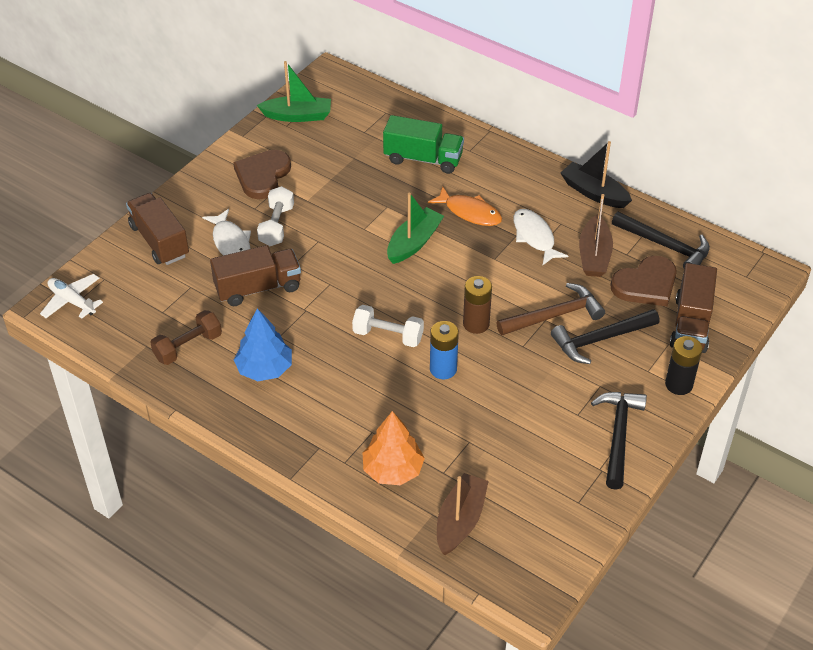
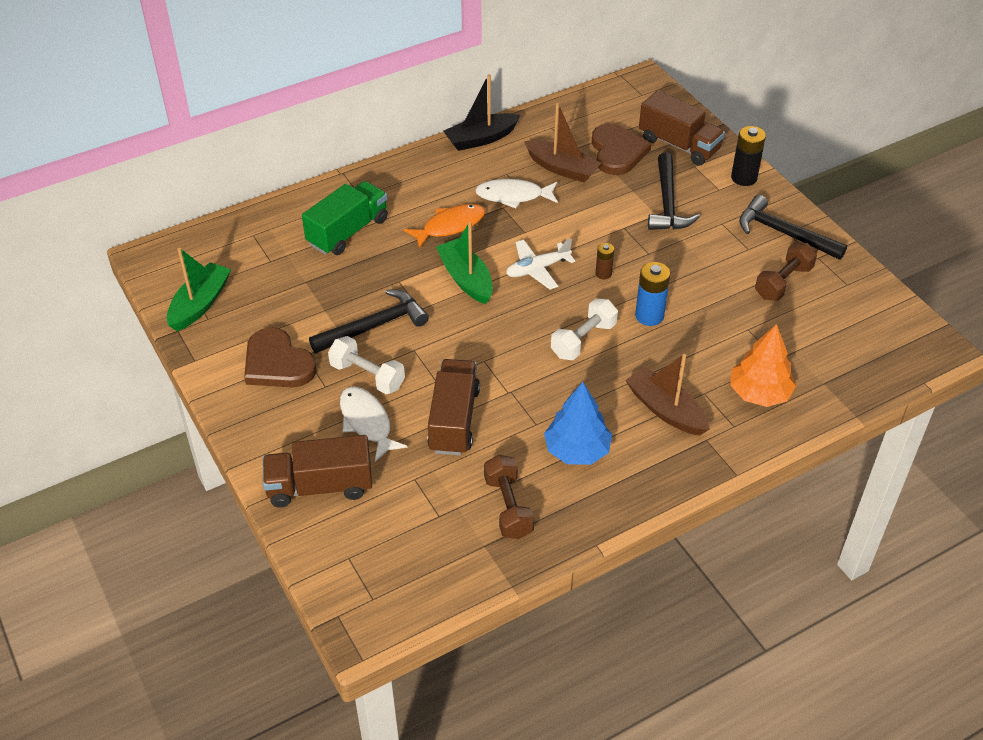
camera: 65 degrees left, 0 degrees up
(72, 301) = (367, 600): white plane -> white plane (537, 269)
(231, 242) = (367, 422): white fish -> white fish turned 120 degrees counterclockwise
(460, 520) = (839, 366): brown boat -> brown boat (666, 410)
(476, 324) = (603, 274): brown battery -> brown battery, size x0.59
(548, 452) = (783, 282): none -> brown dumbbell
(554, 315) = (622, 220): brown hammer -> none
(665, 246) = (578, 123): black hammer -> black hammer (374, 326)

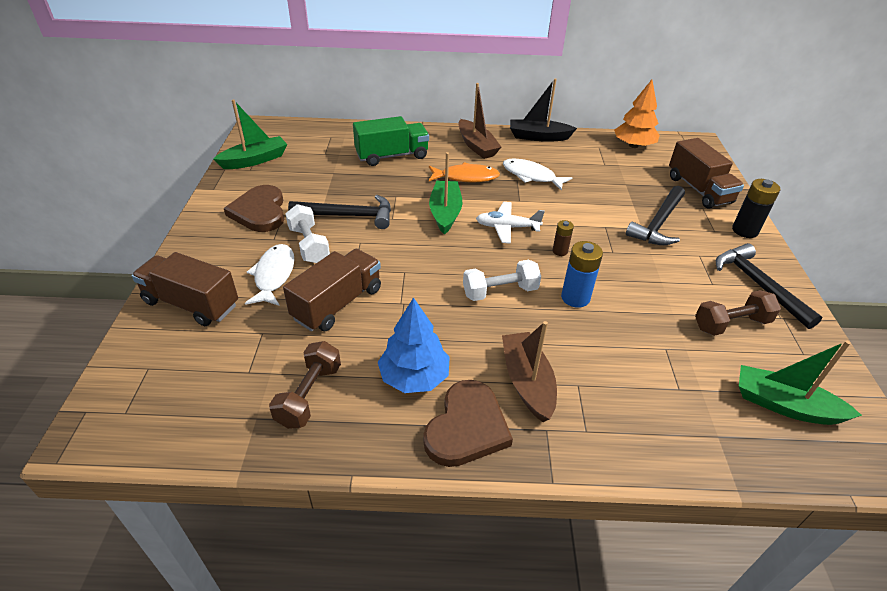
camera: 30 degrees right, 5 degrees down
(562, 168) = (585, 172): brown boat -> brown boat (476, 146)
(617, 152) = (640, 177): brown heart -> brown heart (466, 427)
(759, 393) = (637, 412): orange tree -> orange tree (633, 145)
(854, 336) = (784, 405): none -> green boat

